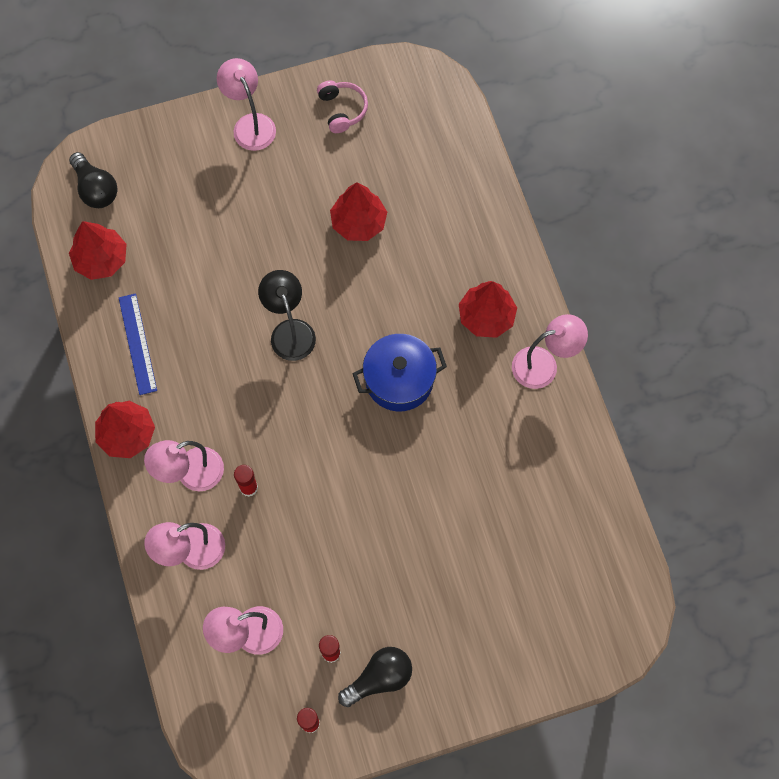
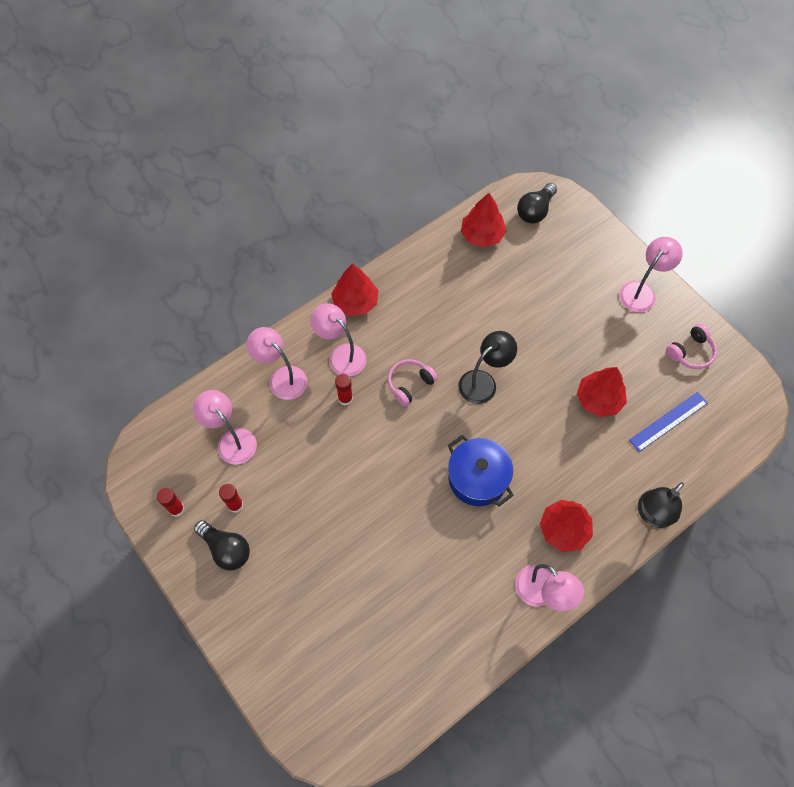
camera: 70 degrees right, 5 degrees down
(137, 343) = (427, 282): blue ruler -> blue ruler (668, 421)
(260, 410) = (410, 384): none -> pink headphones
(502, 227) = (651, 515): none -> black lamp

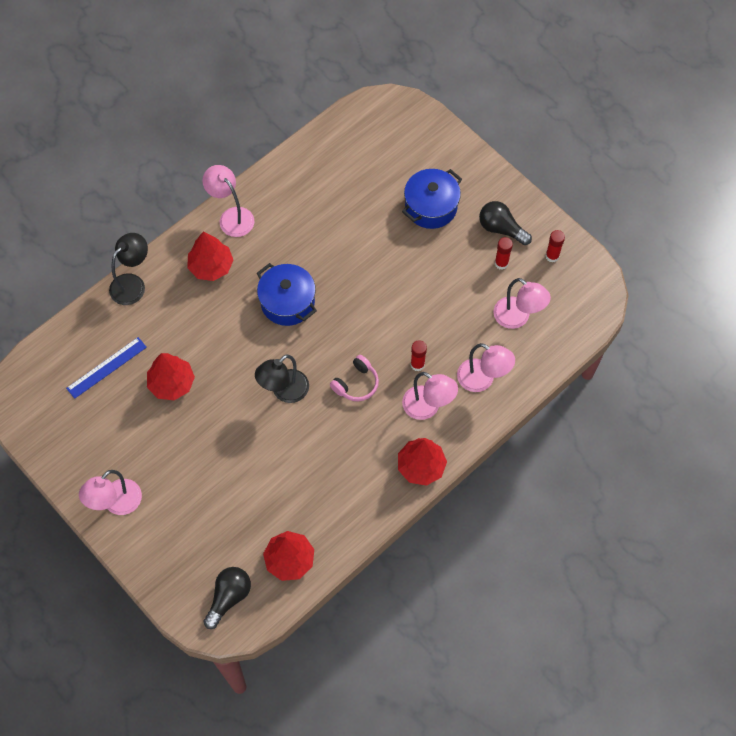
camera: 175 degrees right, 0 degrees up
(303, 586) = (431, 207): none -> blue pot
(691, 352) = (74, 439): pink headphones -> none

